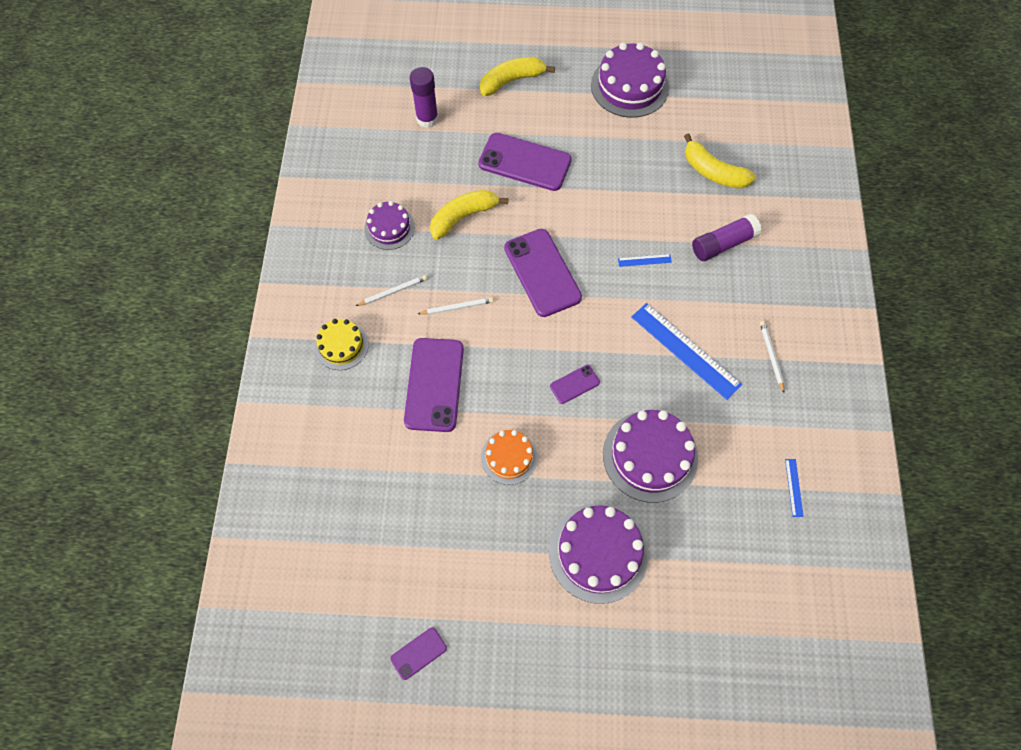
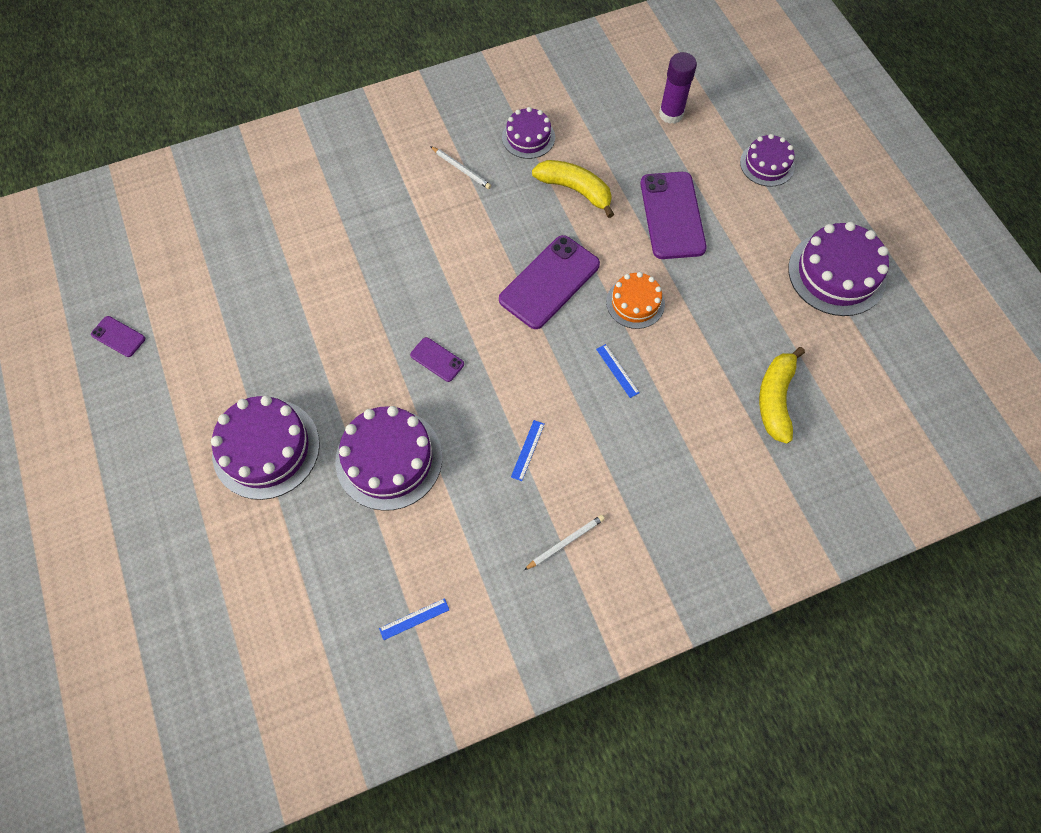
camera: 65 degrees right, 0 degrees up
(341, 345) = (386, 154): yellow cake -> none
(434, 384) = (380, 241): purple phone -> none
(457, 307) = (471, 226): white pencil -> none
(509, 457) = (333, 333): orange cake -> orange cake (635, 303)
(512, 80) = (767, 164): yellow banana -> purple cake
(685, 350) = (527, 450): blue ruler -> blue ruler, size x0.44
(723, 244) = (684, 442): purple glue stick -> none

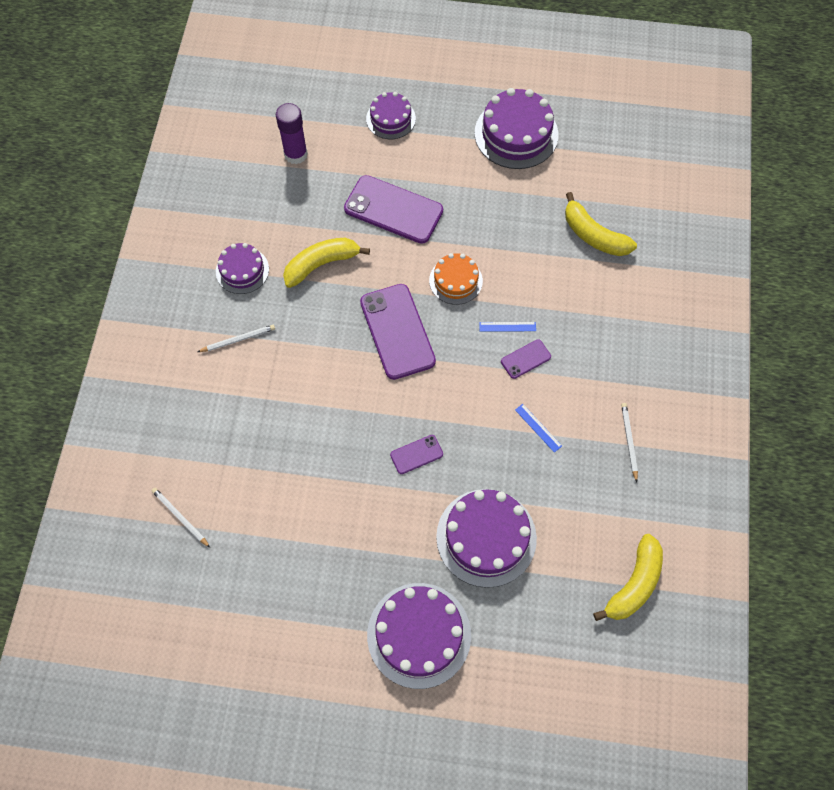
camera: 60 degrees left, 0 degrees up
(118, 336) = (220, 723): purple phone -> purple phone (525, 359)
(278, 215) = (180, 517): none -> white pencil
(414, 619) = (634, 584): blue ruler -> yellow banana

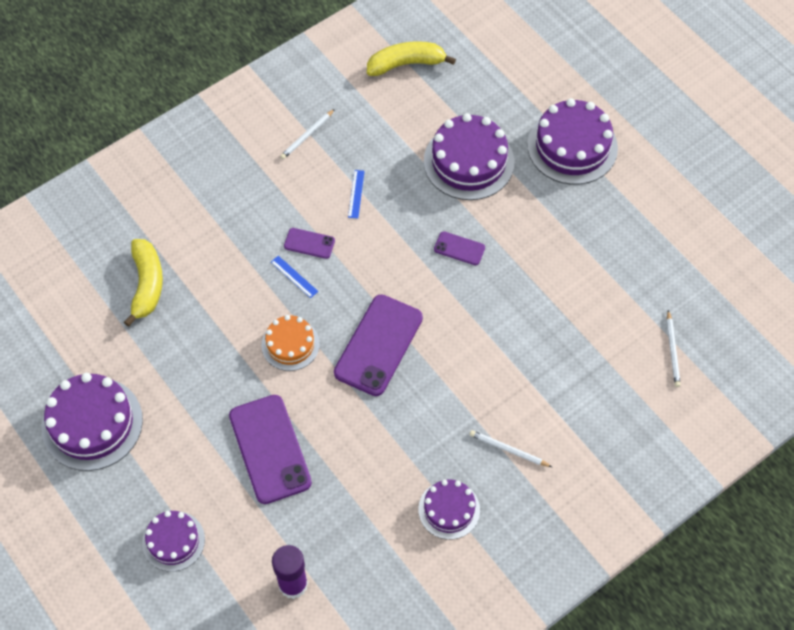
camera: 135 degrees left, 5 degrees down
(321, 264) = (379, 454): yellow banana -> none

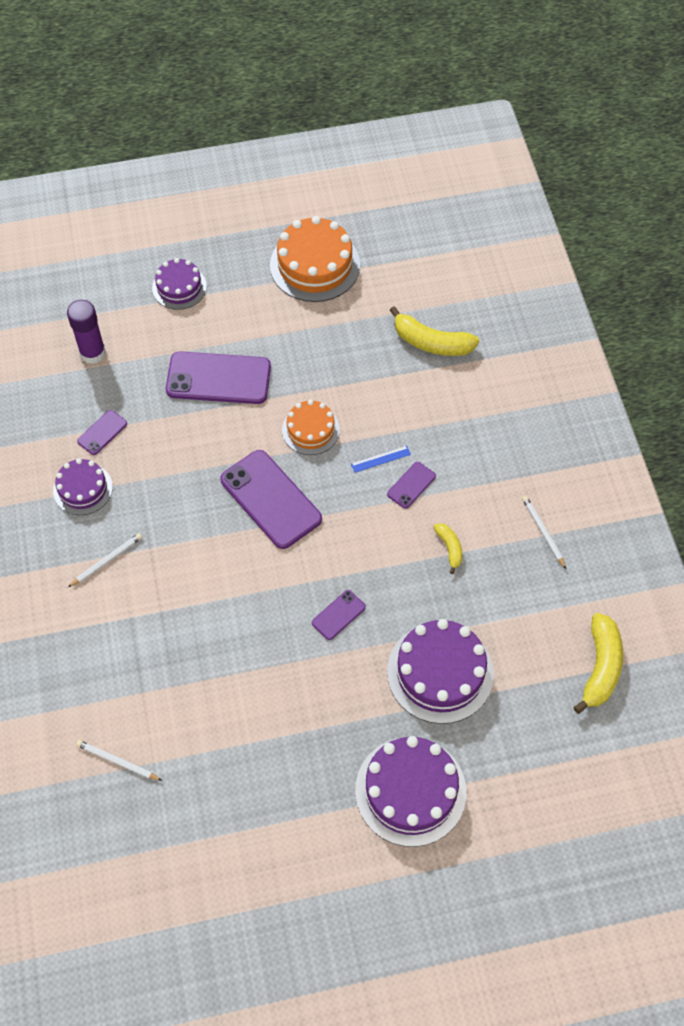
camera: 115 degrees right, 0 degrees up
(92, 423) = (315, 265): purple cake -> orange cake
(356, 194) = (449, 548): blue ruler -> yellow banana
(380, 524) = (102, 432): none -> purple phone

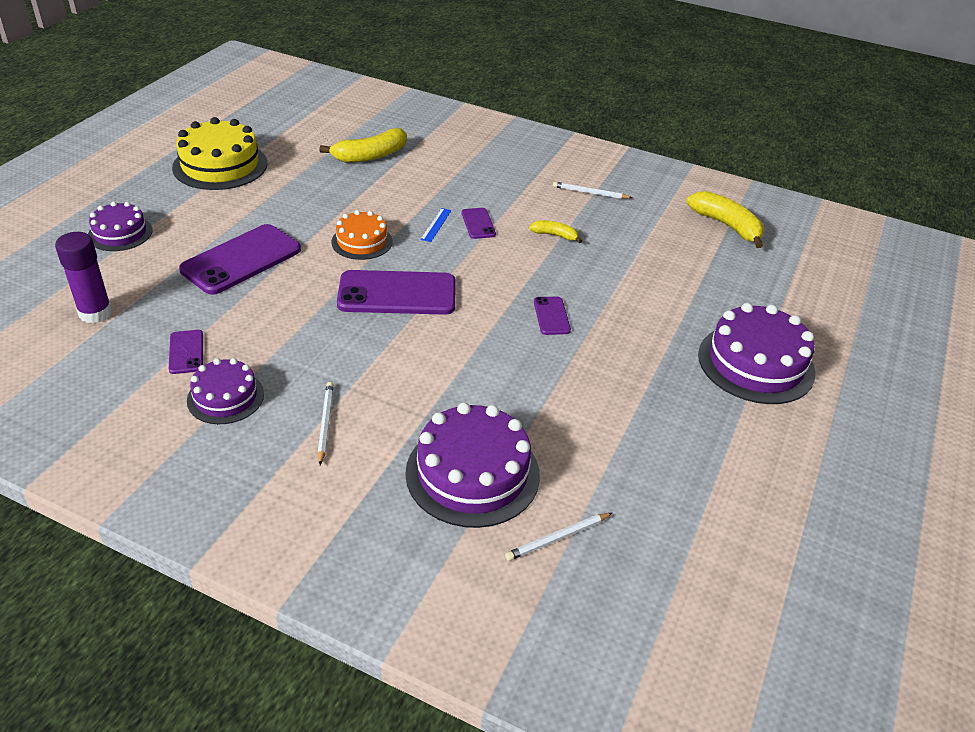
camera: 55 degrees left, 20 degrees down
(315, 265) = (220, 165): orange cake -> yellow cake
(440, 672) = (660, 294): purple cake -> purple cake (472, 473)

